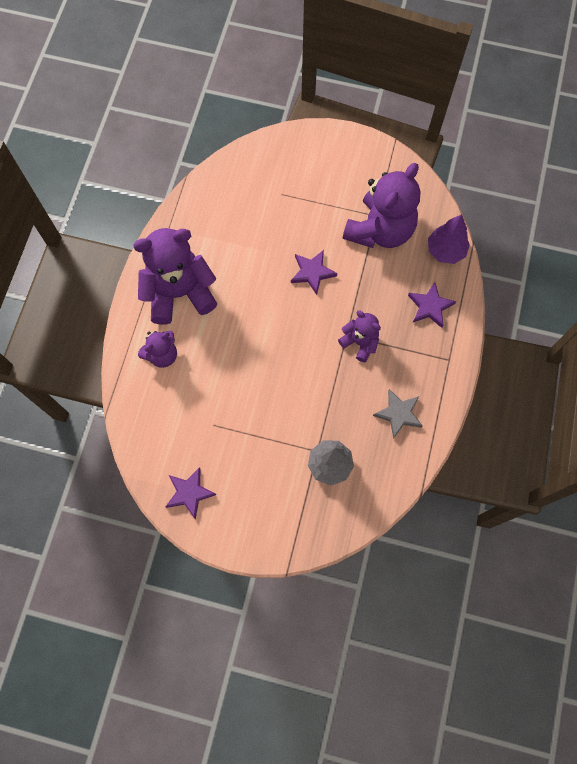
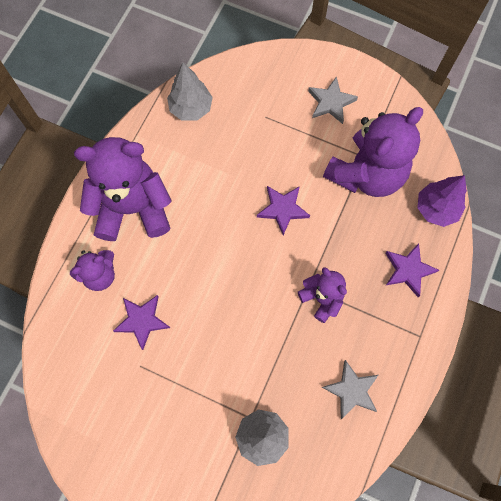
camera: 10 degrees right, 0 degrees up
(189, 493) = (97, 441): purple star -> purple star (142, 321)
(213, 197) = (191, 108): none -> grey tree
(337, 172) = (331, 102): none -> grey star

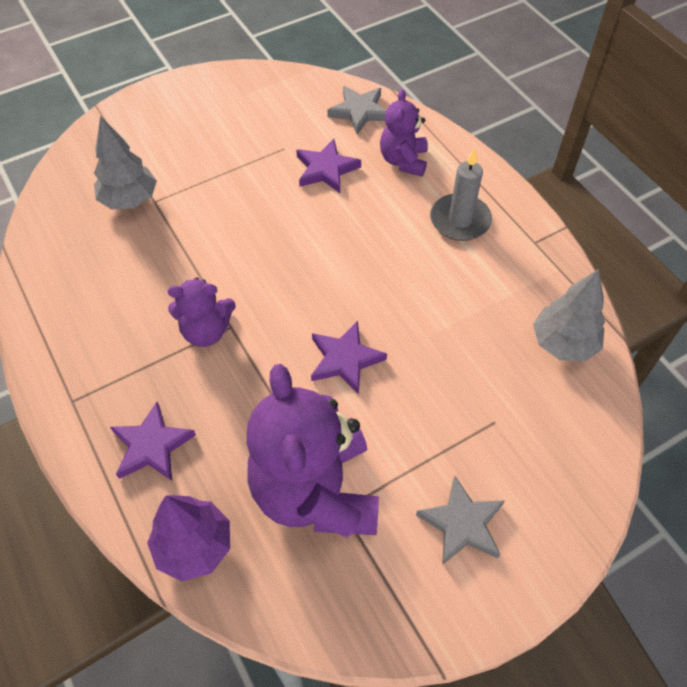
camera: 125 degrees right, 15 degrees down
(133, 208) = (460, 220): purple teddy bear -> grey candle
(351, 390) = (91, 296): grey star -> grey star (359, 112)

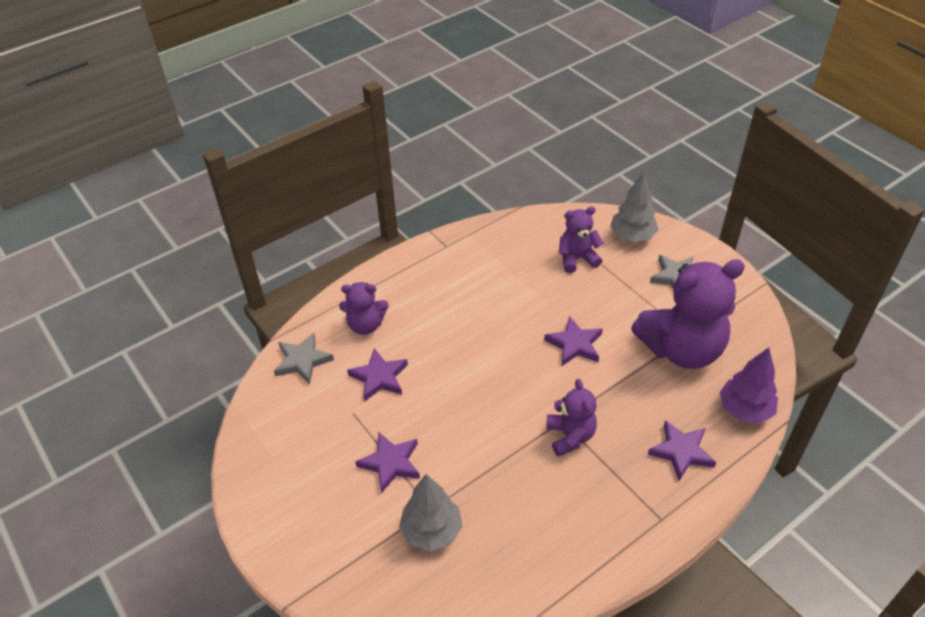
camera: 95 degrees left, 10 degrees down
(215, 174) = (390, 463): none -> purple star
(460, 220) = (429, 287): grey candle -> none
(507, 391) = (577, 259): none -> purple teddy bear
(563, 343) = (533, 233): grey tree -> grey tree (632, 236)

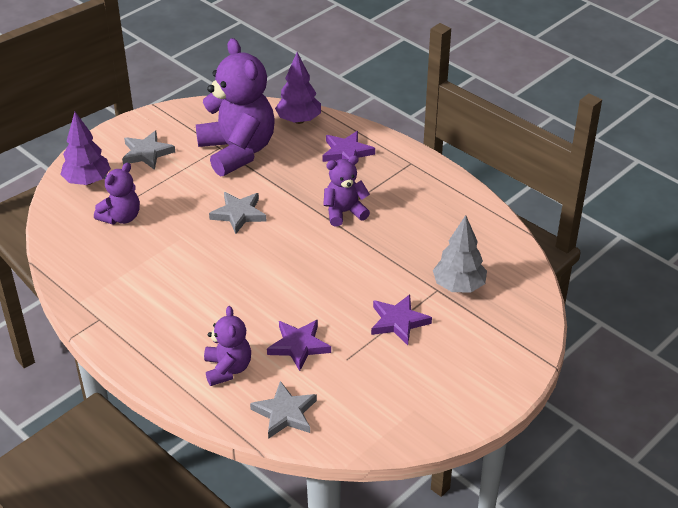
camera: 100 degrees left, 5 degrees down
(574, 344) = (238, 214): purple star -> grey star
(577, 259) = (121, 217): purple teddy bear -> purple teddy bear turned 120 degrees counterclockwise
(632, 236) = (87, 181): grey tree -> purple tree

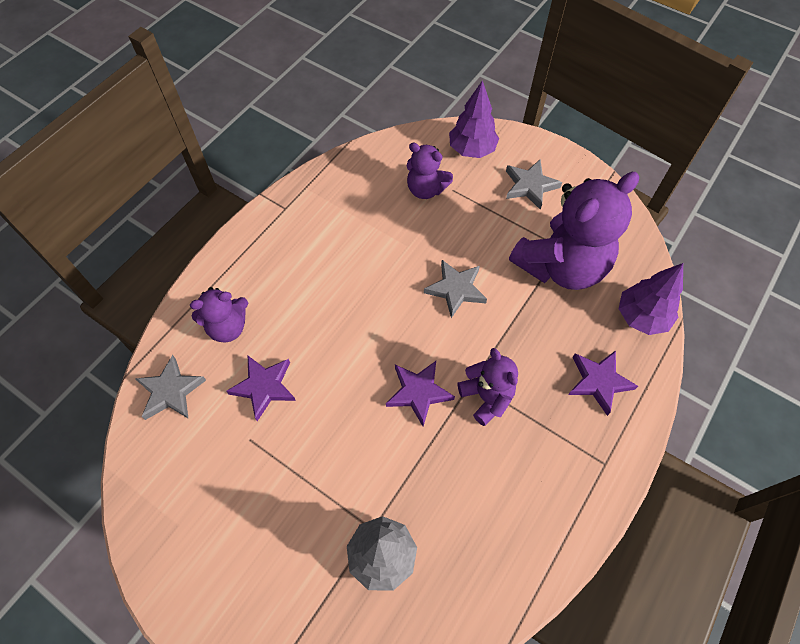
camera: 80 degrees right, 20 degrees up
(398, 322) = (311, 488): purple star -> purple star (418, 392)

